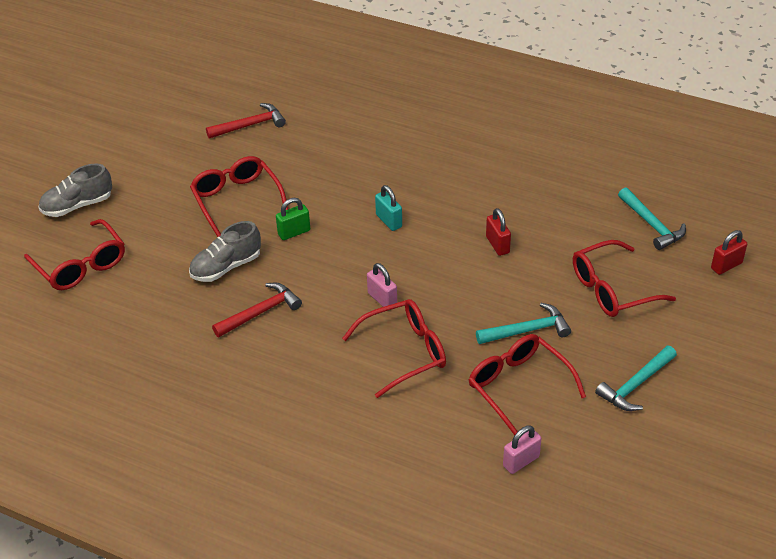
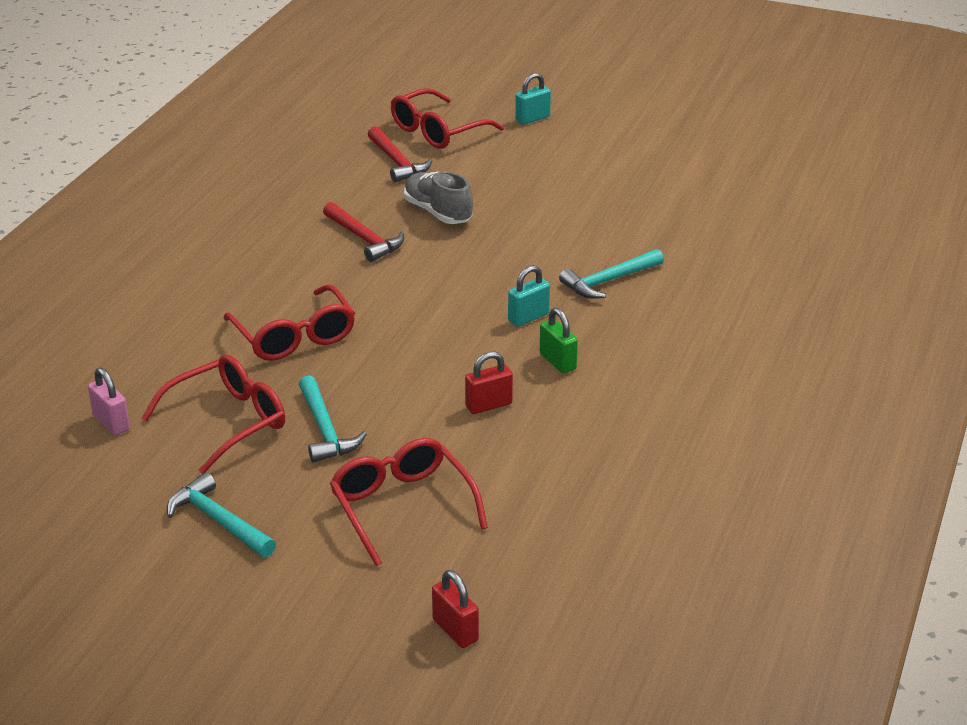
camera: 85 degrees right, 10 degrees down
(77, 205) = (532, 119): grey shoe -> turquoise padlock
(236, 200) = (555, 210): red glasses -> none
(250, 125) = (701, 208): red hammer -> red hammer (397, 162)
(294, 232) = (500, 251): green padlock -> green padlock (557, 362)
(382, 299) = (384, 318): pink padlock -> none
(651, 224) = (545, 554): turquoise hammer -> turquoise hammer (609, 281)

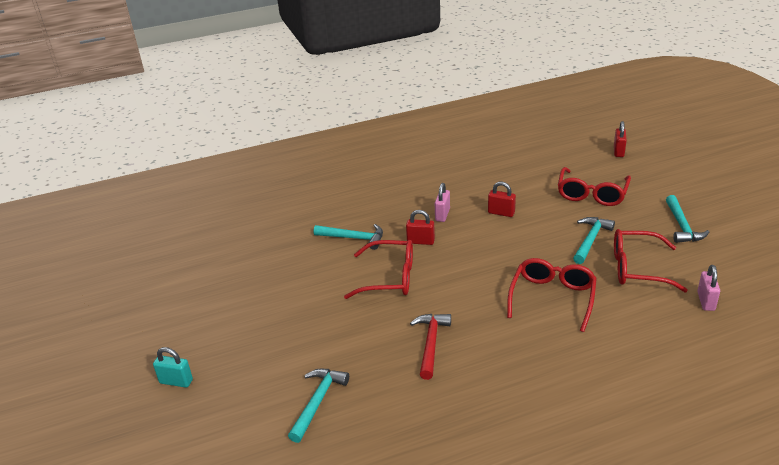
camera: 130 degrees left, 0 degrees up
(397, 162) = (317, 402): red hammer -> turquoise hammer
(437, 131) = (246, 416): red glasses -> red glasses (390, 278)
(438, 212) = (361, 336): grey shoe -> none
(528, 317) = (420, 241): turquoise padlock -> red padlock
(557, 362) = (442, 215): green padlock -> pink padlock

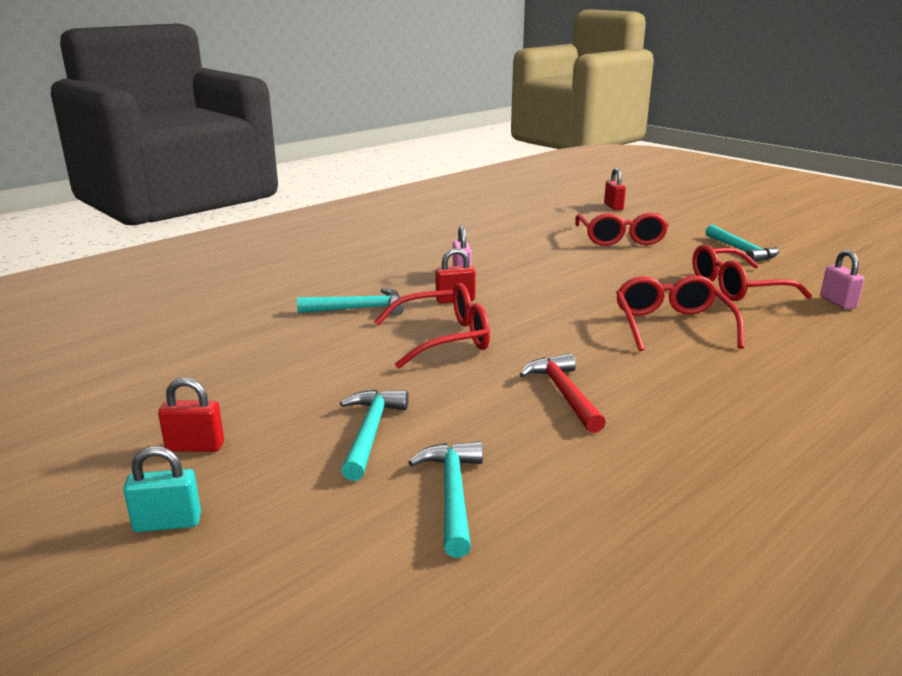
camera: 25 degrees left, 10 degrees down
(501, 213) = (533, 264): red padlock -> red padlock (195, 447)
(590, 240) = (660, 272): turquoise hammer -> turquoise hammer (370, 433)

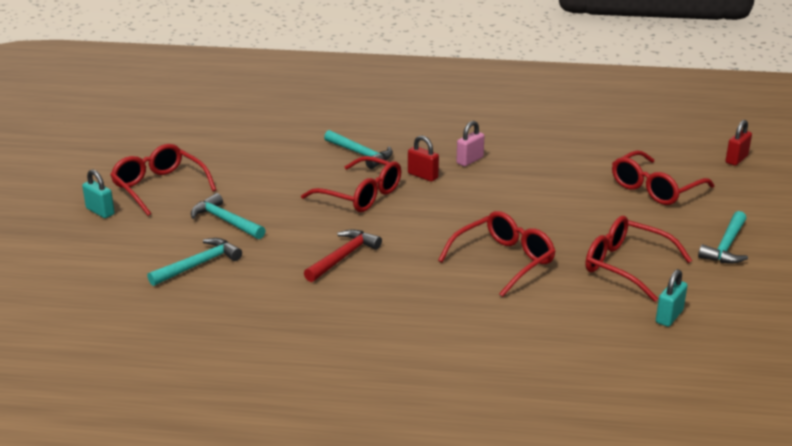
camera: 50 degrees right, 5 degrees up
(195, 447) = (159, 187): red padlock -> red glasses
(370, 433) = (226, 221): turquoise hammer -> turquoise hammer turned 105 degrees counterclockwise
(837, 302) = (669, 316): pink padlock -> turquoise padlock

